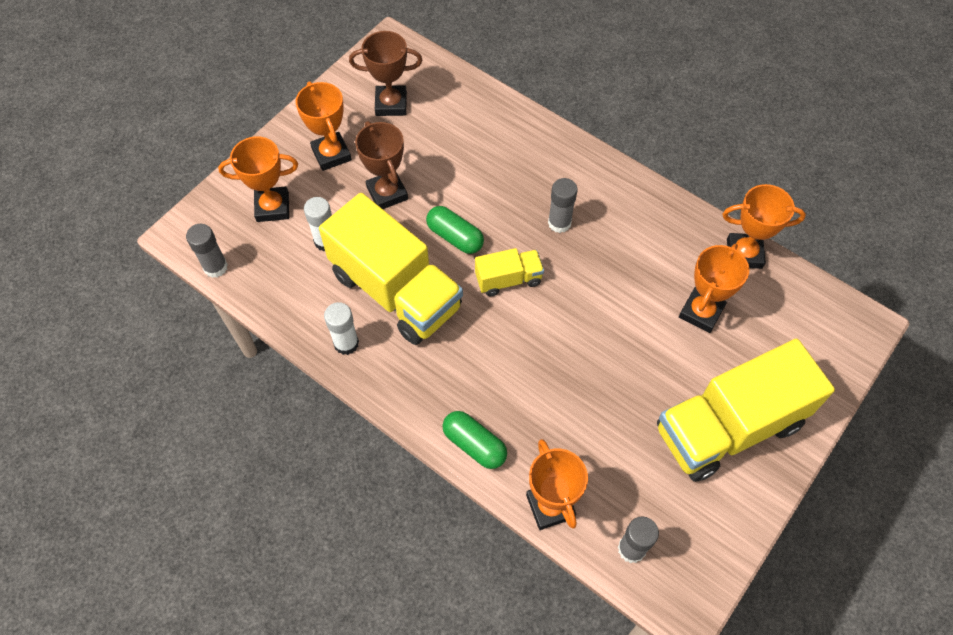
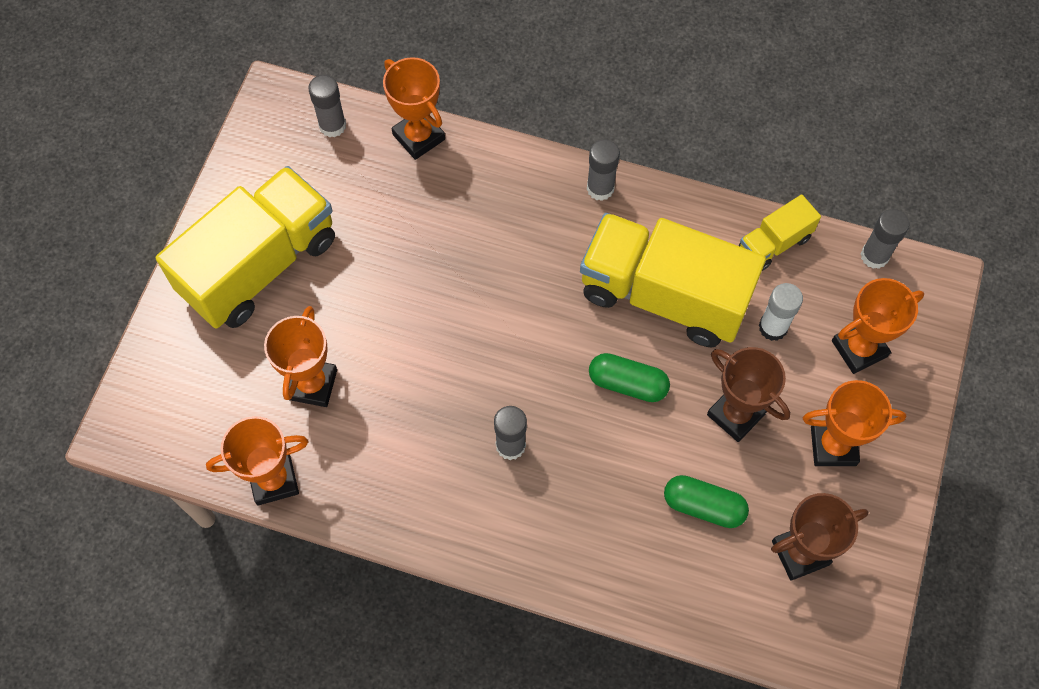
camera: 160 degrees right, 5 degrees up
(331, 154) = (833, 446): orange trophy -> orange trophy turned 45 degrees counterclockwise
(346, 343) = (686, 221): white glue stick -> none
(404, 397) = (600, 188): none -> grey glue stick
(474, 444) = (511, 167): green capsule -> green capsule (703, 506)
(508, 279) = (544, 351): yellow truck -> yellow truck (774, 243)

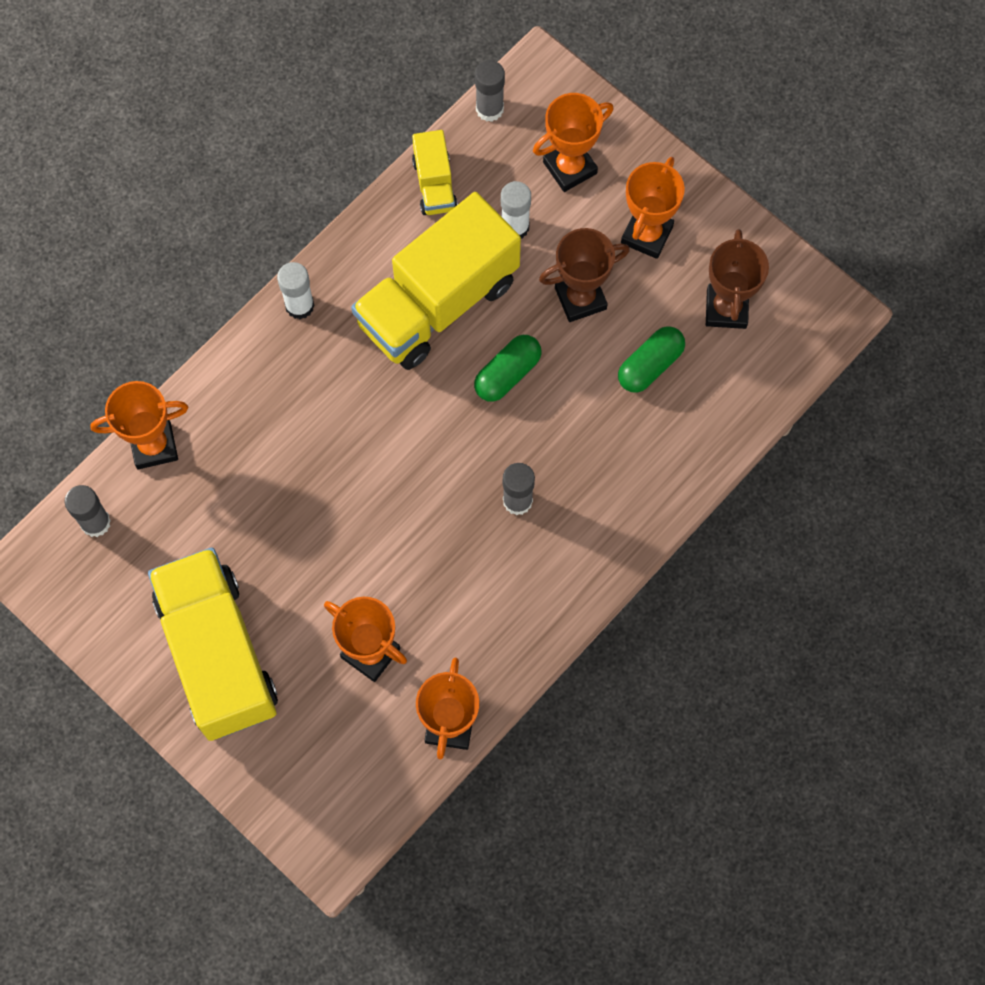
camera: 65 degrees left, 5 degrees up
(600, 188) = (299, 306): grey glue stick -> white glue stick
(859, 349) = (570, 168): orange trophy -> orange trophy turned 60 degrees clockwise

